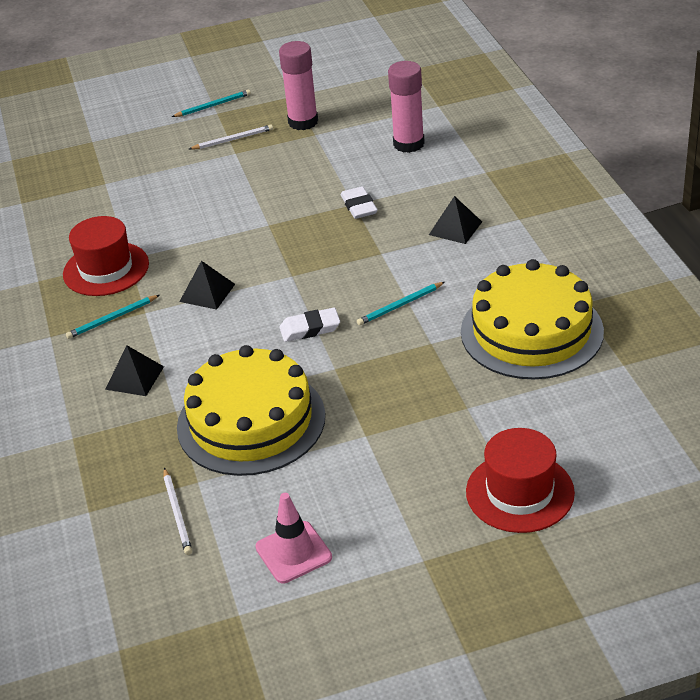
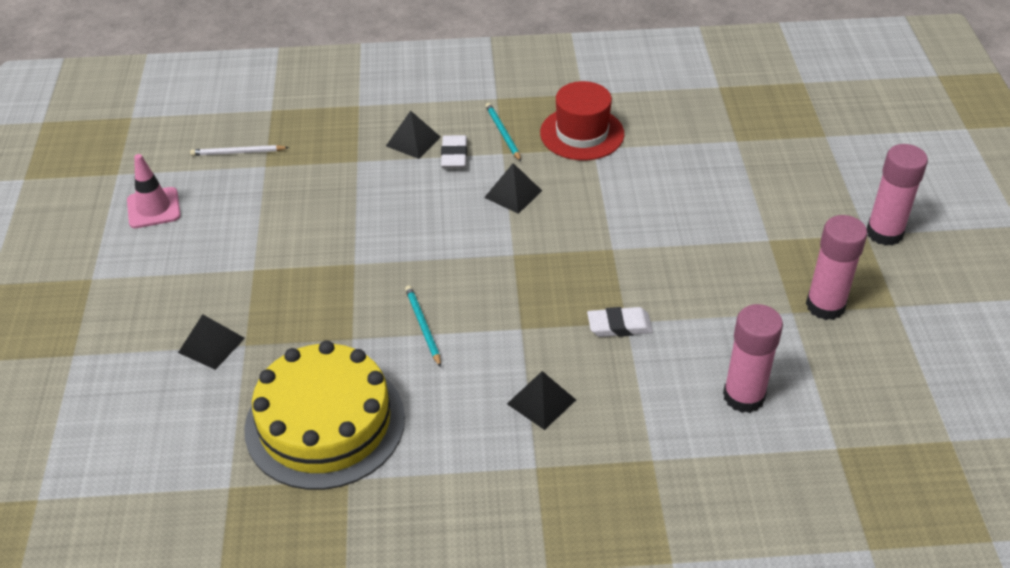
camera: 100 degrees right, 5 degrees up
(213, 105) = (884, 233): turquoise pencil -> pink glue stick
(233, 139) = (799, 241): white pencil -> none
(251, 421) = (316, 202): yellow cake -> none
(310, 328) = (421, 255): white eraser -> white eraser (454, 155)
(477, 430) = (211, 345): none -> black pyramid
(520, 492) = (117, 356): red hat -> none

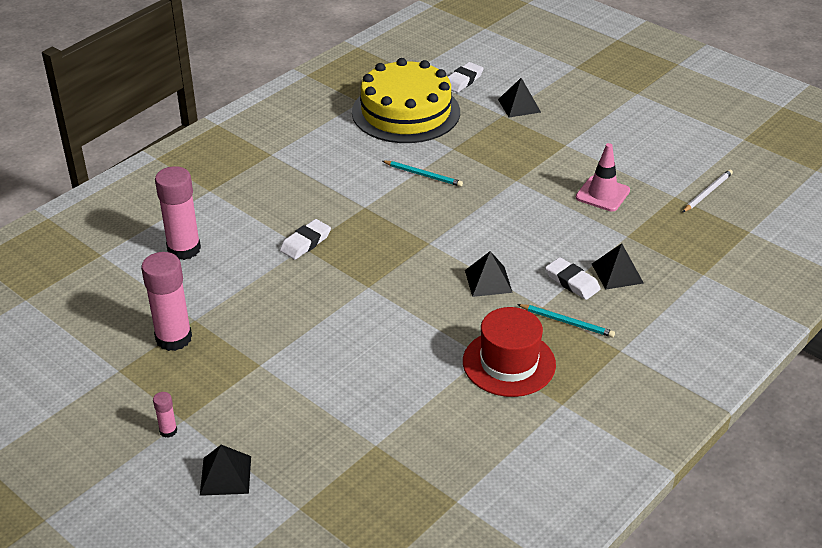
camera: 135 degrees right, 5 degrees down
(153, 208) = (682, 137): pink traffic cone -> pink traffic cone (602, 194)
(202, 425) = (463, 80): none -> white eraser
(541, 401) = (304, 180): black pyramid -> black pyramid (225, 475)
(884, 233) = (168, 431): pink glue stick -> pink glue stick, size x0.45

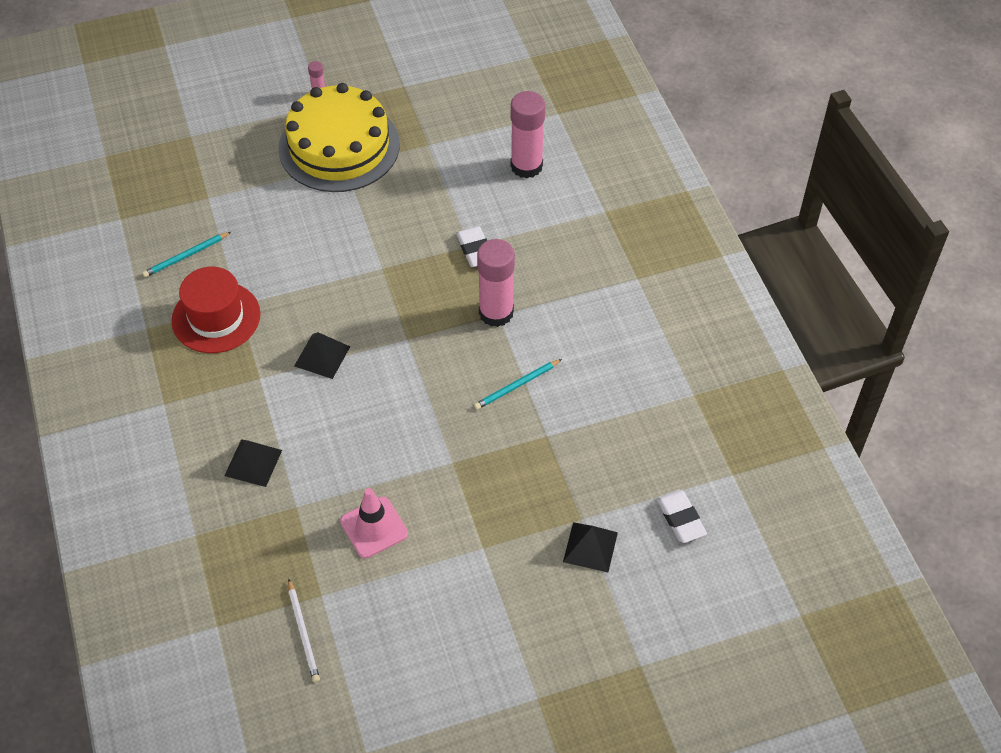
camera: 120 degrees right, 15 degrees up
(173, 338) = (415, 125): pink glue stick -> pink glue stick (496, 313)
(225, 475) = (252, 109): black pyramid -> none
(406, 112) = (645, 427): yellow cake -> yellow cake (339, 146)
(567, 322) = (226, 384): turquoise pencil -> turquoise pencil (186, 256)
(572, 282) = (270, 419): white eraser -> none

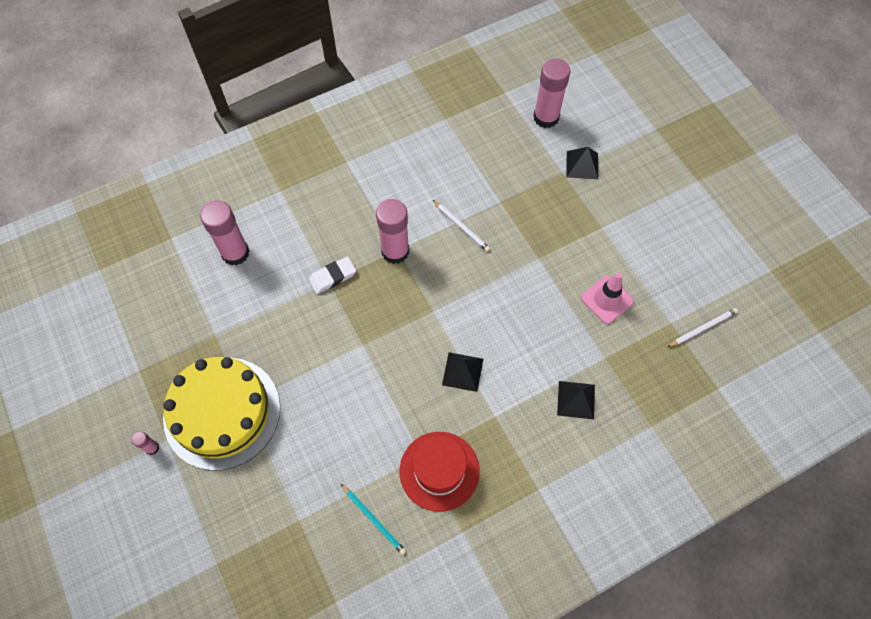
camera: 100 degrees left, 10 degrees up
(516, 386) = (461, 227): turquoise pencil -> white pencil
(680, 518) = (546, 117): white eraser -> pink glue stick

